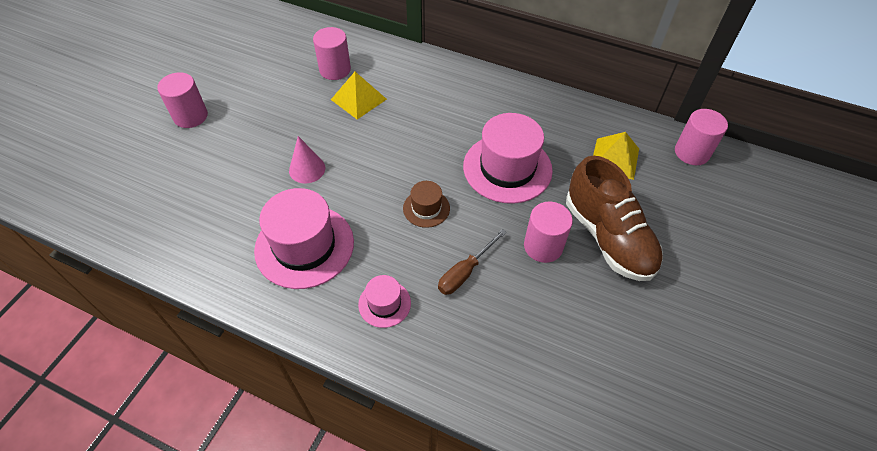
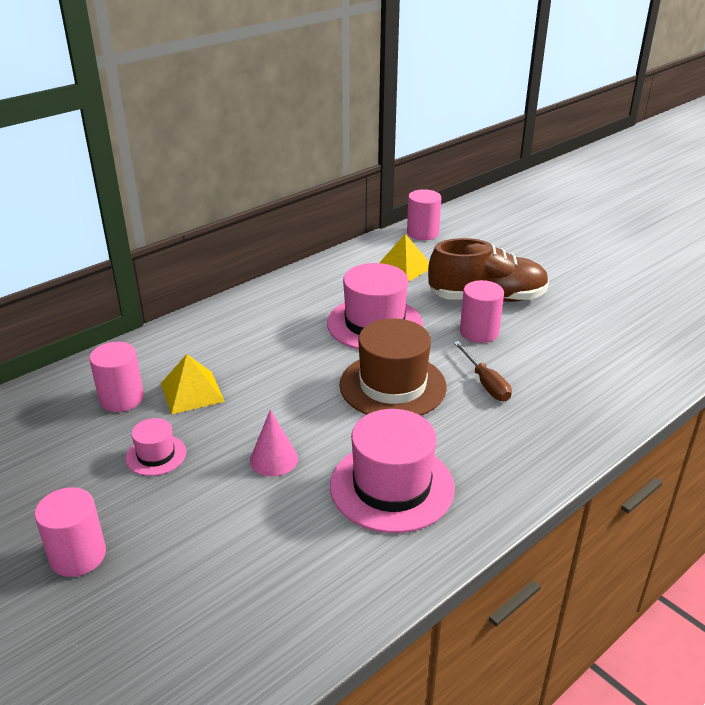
camera: 65 degrees left, 20 degrees down
(384, 303) = (499, 444): pink hat -> pink hat (156, 455)
(426, 208) = (392, 386): brown hat -> brown hat, size x2.00

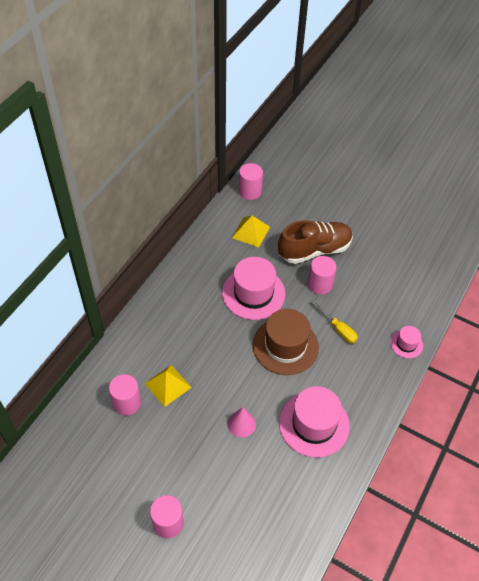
camera: 20 degrees left, 20 degrees up
(156, 455) = (172, 441): pink hat -> pink hat (406, 344)
(485, 383) = (338, 329): brown screwdriver -> yellow screwdriver

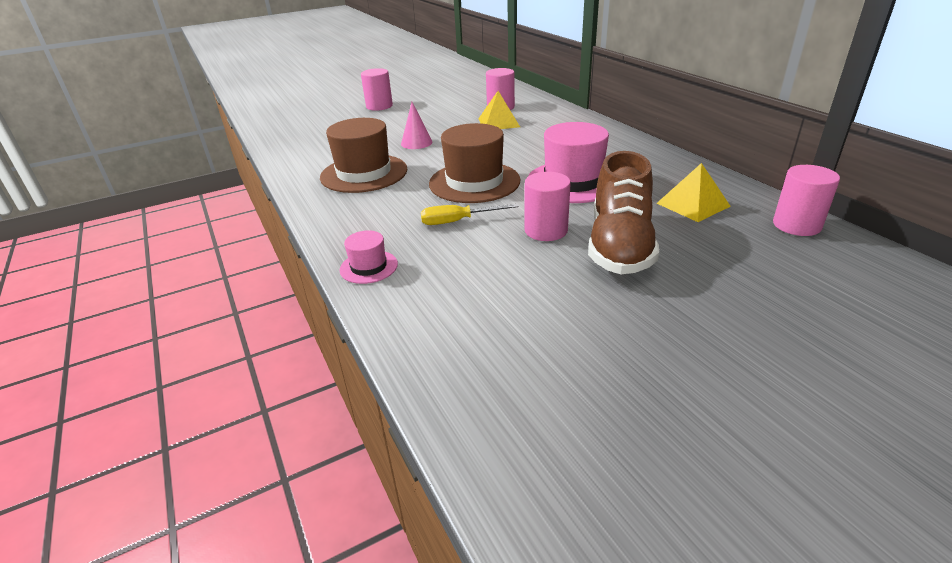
camera: 125 degrees right, 20 degrees down
(314, 424) = (364, 173): pink hat -> brown hat

